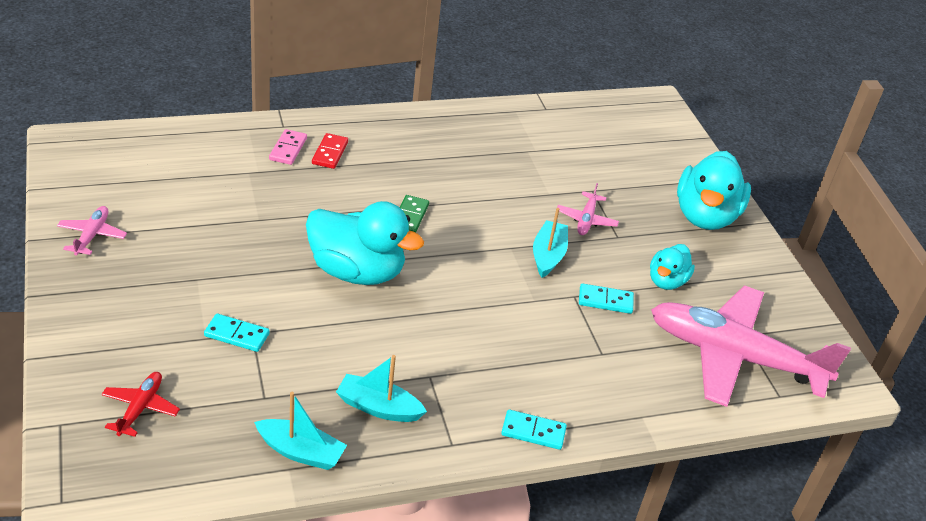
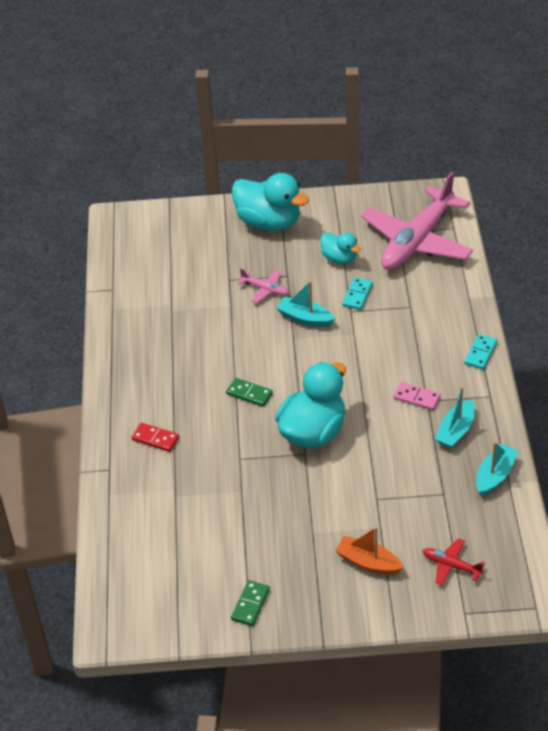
camera: 70 degrees left, 5 degrees up
(92, 235) = (250, 604): pink plane -> green domino
(149, 329) = (368, 562): none -> orange boat
(236, 335) = (378, 508): turquoise domino -> none
(288, 149) = (145, 467): pink domino -> pink domino (416, 397)

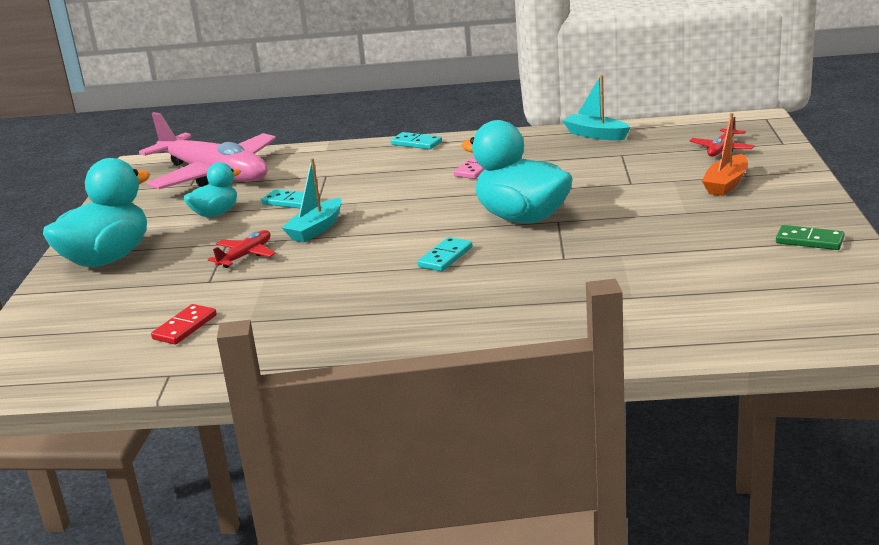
camera: 85 degrees left, 20 degrees down
(155, 439) = (520, 317): red domino -> red domino (185, 327)
(249, 394) = (445, 257): green domino -> turquoise domino
(265, 289) = (245, 255): pink plane -> red plane
(455, 431) = (530, 151): turquoise boat -> none

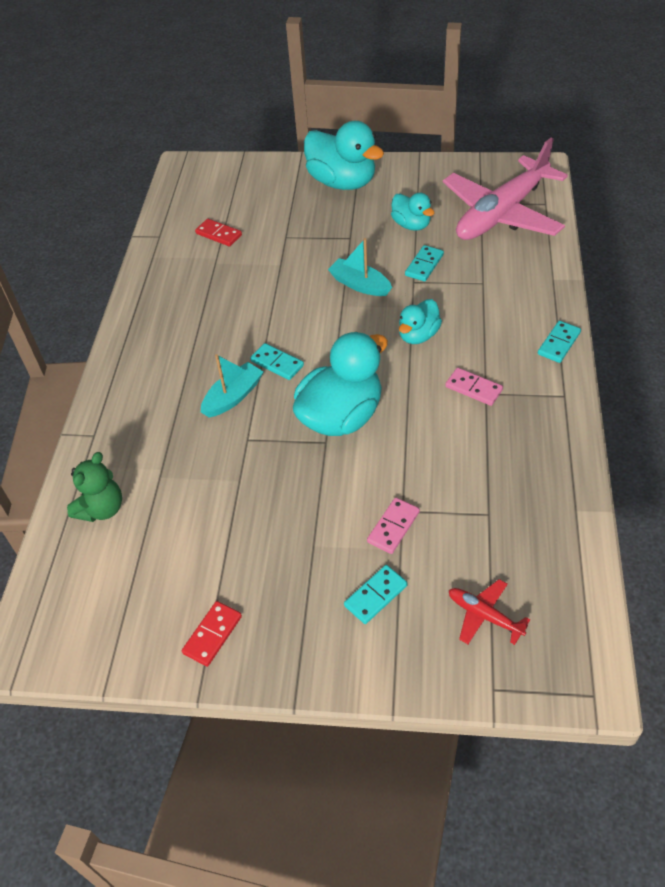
camera: 95 degrees right, 25 degrees up
(245, 255) = (322, 250): red plane -> none
(402, 195) = (418, 335): none -> turquoise duck
(595, 135) = (558, 498): turquoise boat -> turquoise boat (233, 397)
(650, 184) = (393, 527): none -> pink domino
(692, 322) = (102, 509): none -> green teddy bear
(726, 184) = (376, 596): orange boat -> turquoise domino
(809, 240) = (212, 635): green domino -> red domino

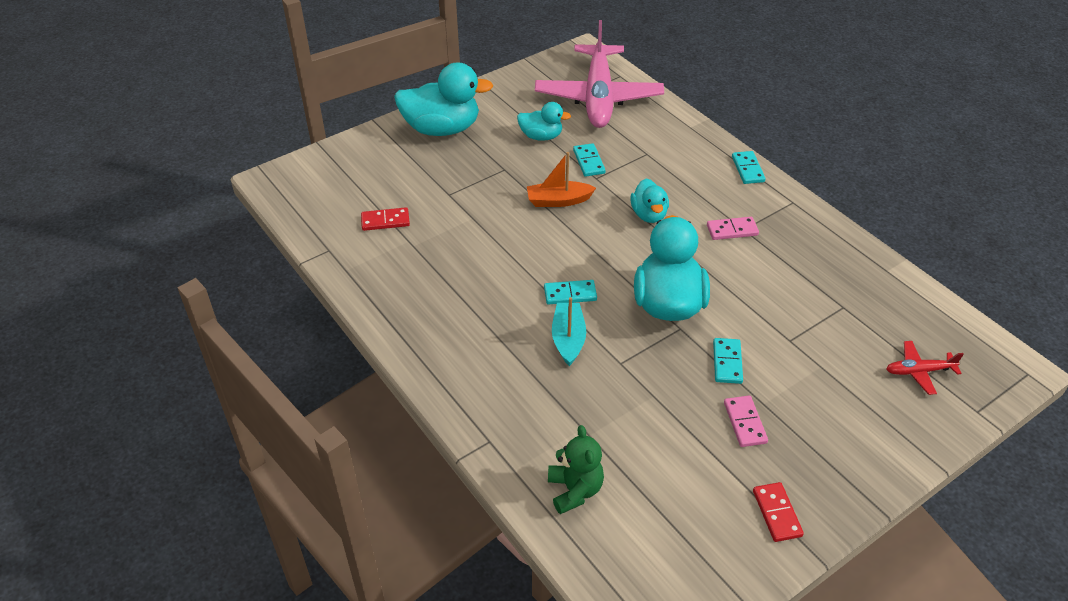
camera: 45 degrees left, 5 degrees down
(360, 285) = (558, 201): turquoise boat -> orange boat
(376, 596) = (844, 407): turquoise domino -> turquoise domino (727, 362)
(393, 527) = (798, 355): pink domino -> pink domino (744, 423)

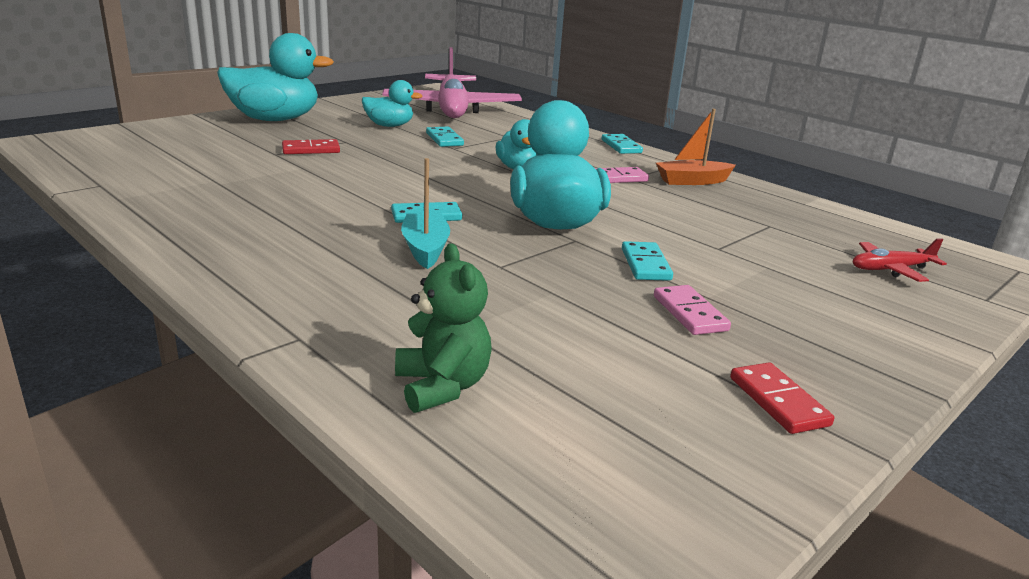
camera: 10 degrees left, 20 degrees down
(385, 221) = (187, 168): red domino -> red domino (311, 150)
(558, 201) = (410, 159): orange boat -> orange boat (692, 181)

